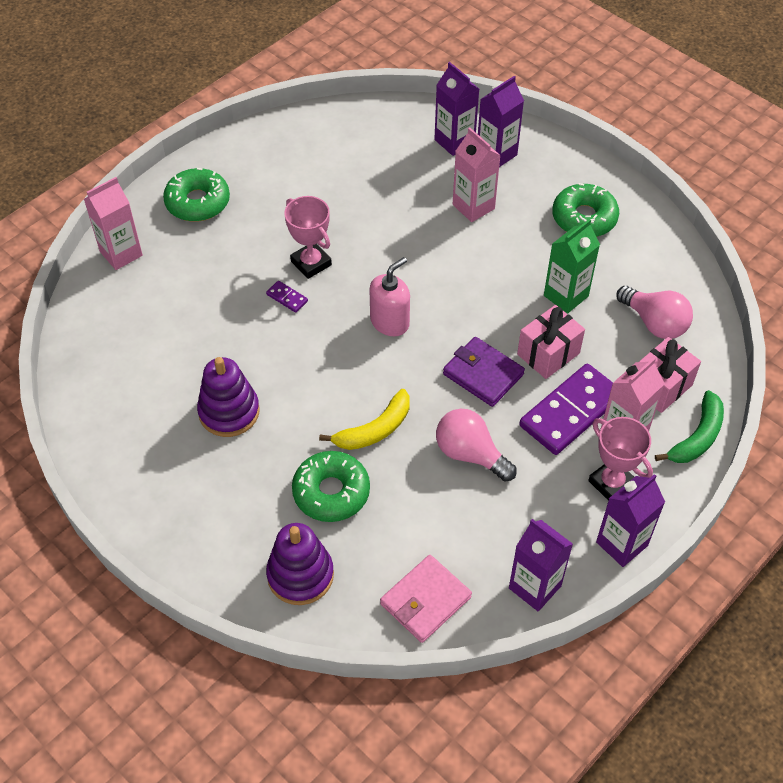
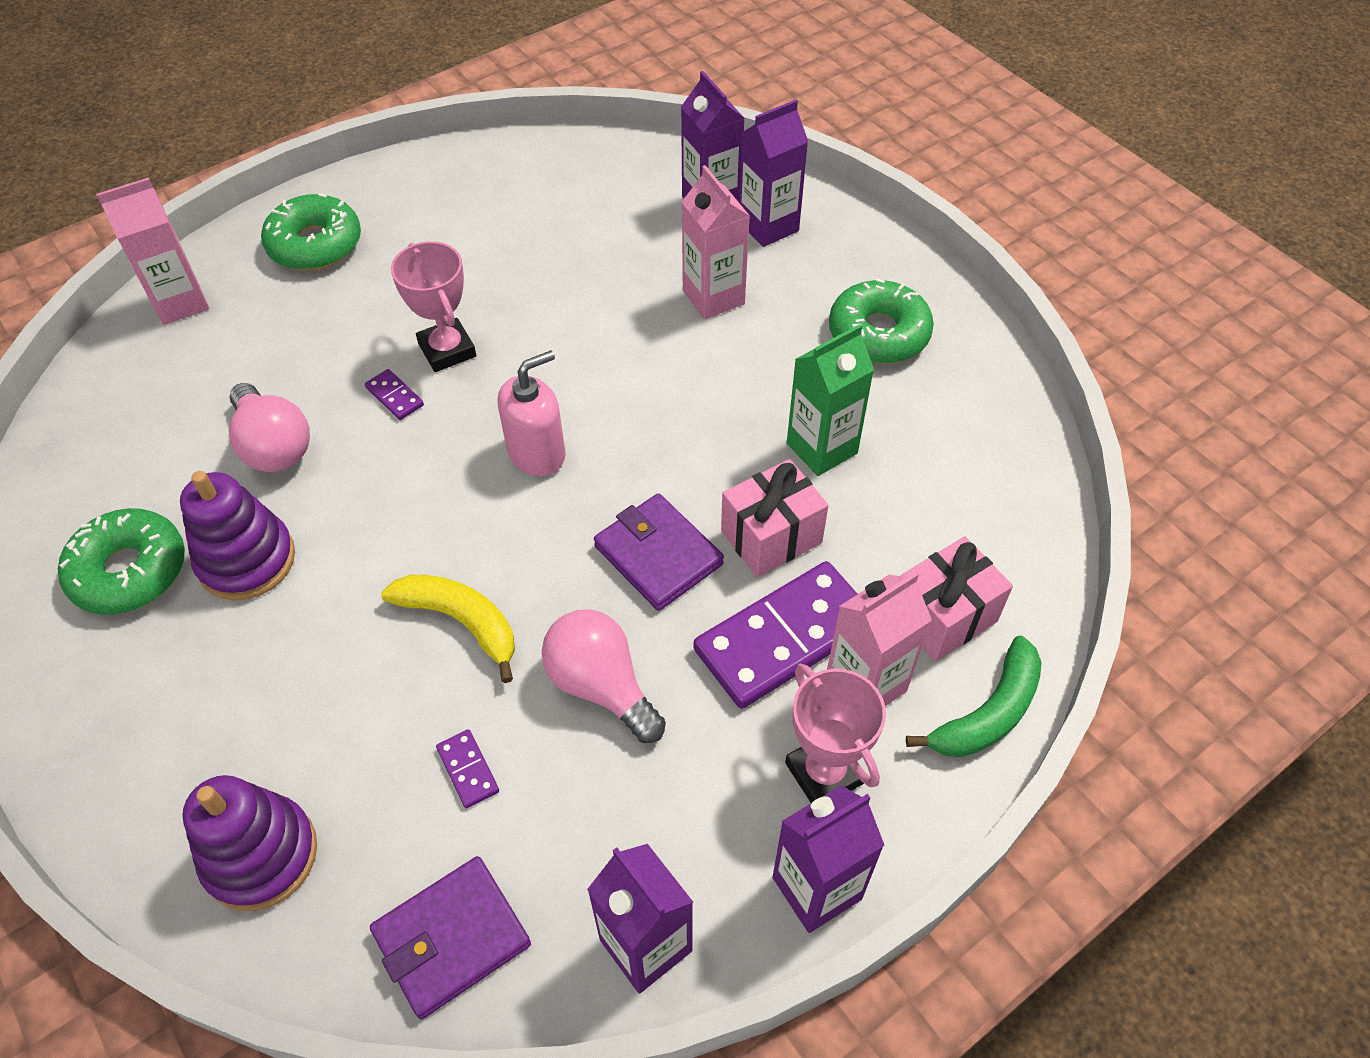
camera: 10 degrees right, 0 degrees up
(331, 492) = (358, 717): green donut -> green donut (129, 571)
(375, 429) = (461, 621): yellow banana -> yellow banana turned 120 degrees counterclockwise
(406, 511) = (468, 770): none -> purple domino
(425, 600) = (451, 938): pink wallet -> purple wallet
(654, 323) = (955, 510): pink light bulb -> pink light bulb (273, 446)

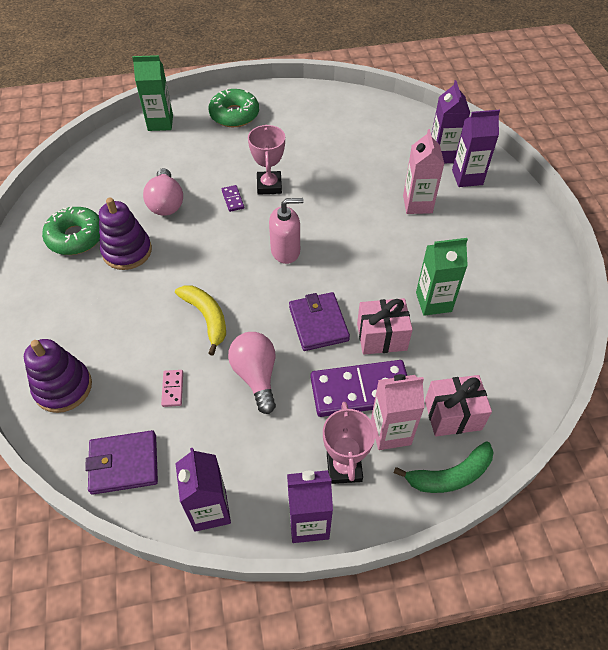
camera: 25 degrees right, 0 degrees up
(180, 303) = (160, 123): pink carton -> green carton
(468, 770) = (173, 389): purple domino -> pink domino
(878, 333) = (498, 253): green donut -> none

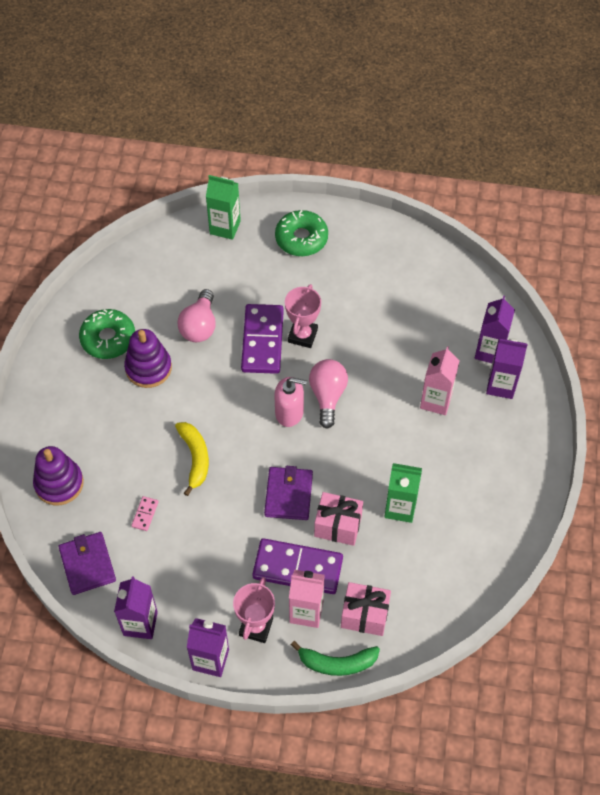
camera: 20 degrees right, 5 degrees up
(124, 464) = (87, 564): purple wallet -> purple wallet turned 60 degrees clockwise
(232, 199) = (262, 341): purple domino -> purple domino, size x2.42
(256, 376) = (216, 525): pink light bulb -> pink light bulb (327, 396)

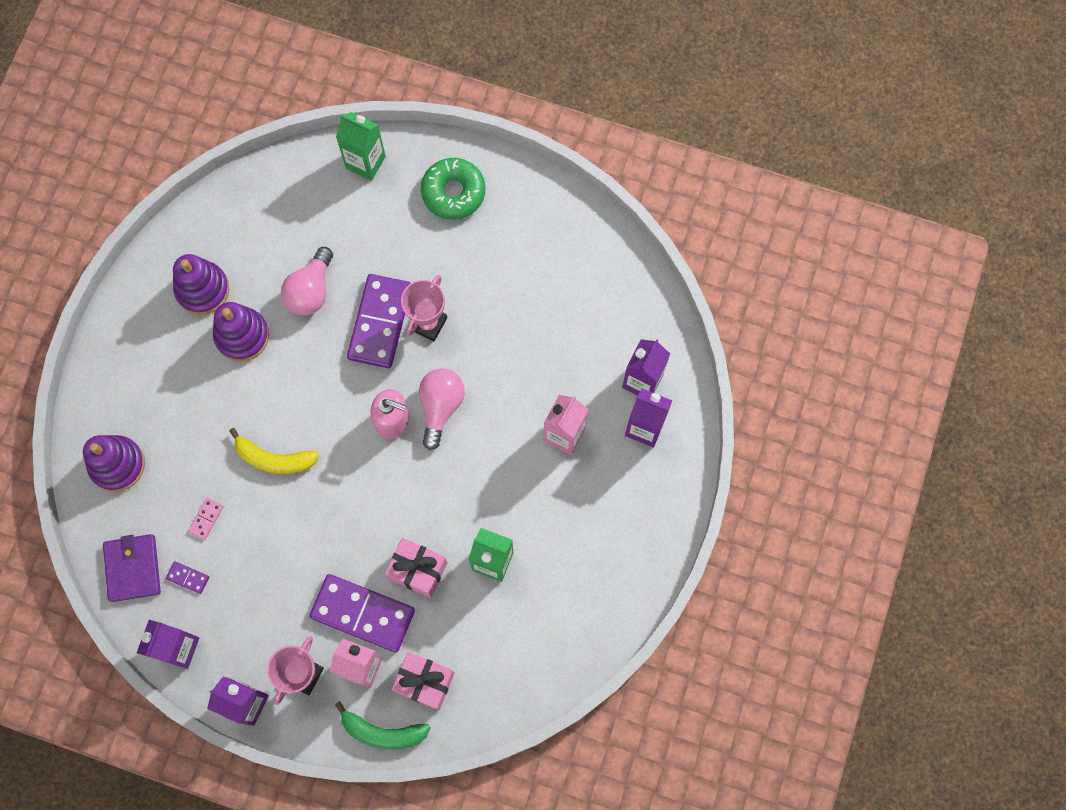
camera: 10 degrees right, 15 degrees up
(108, 338) = (202, 289): green donut -> purple stacking toy
(138, 564) = (188, 578): none -> purple domino
(195, 458) = (274, 459): yellow banana -> yellow banana turned 105 degrees clockwise
(288, 495) = (370, 523): purple wallet -> none

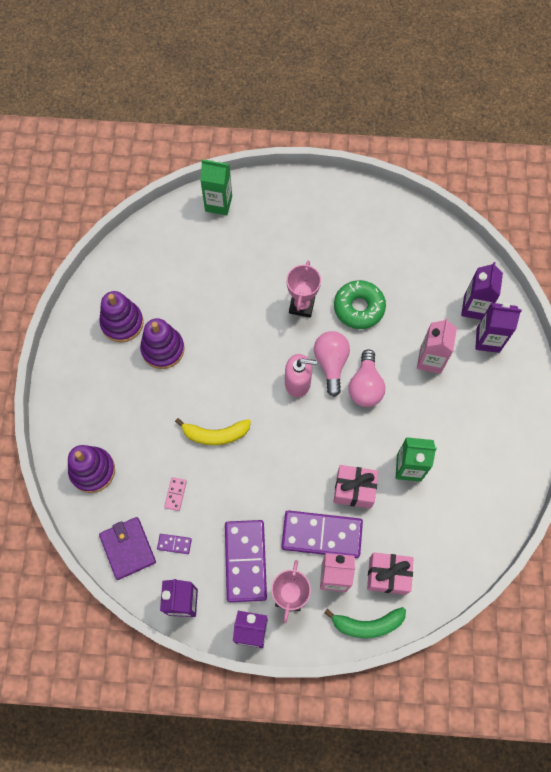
camera: 15 degrees left, 5 degrees down
(311, 291) = (205, 304): pink light bulb -> pink light bulb (365, 386)
(380, 322) = (265, 314): purple domino -> purple domino (245, 561)
(453, 192) = (290, 209): green donut -> green donut (359, 308)

